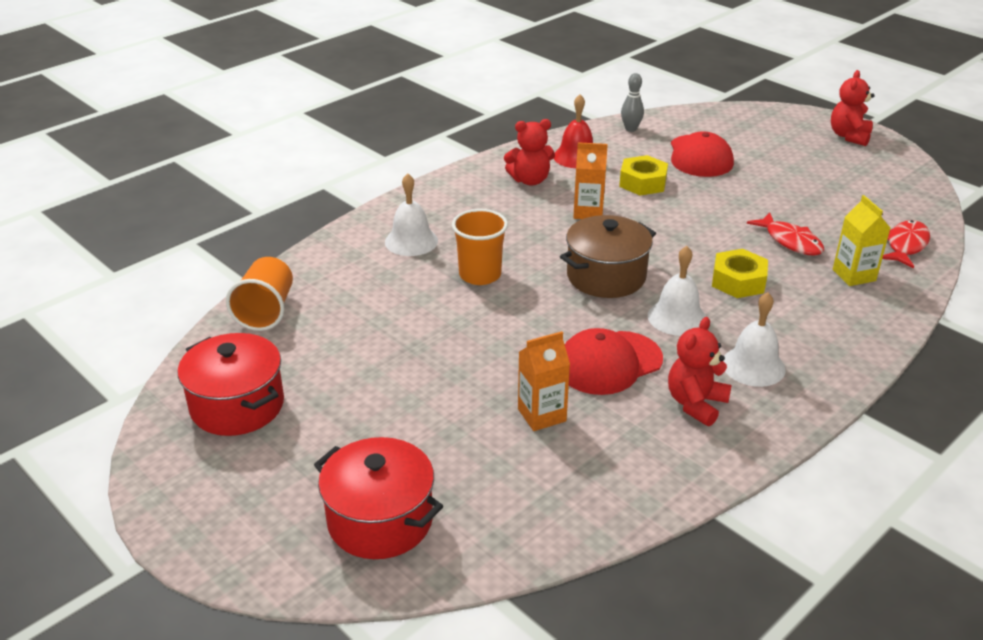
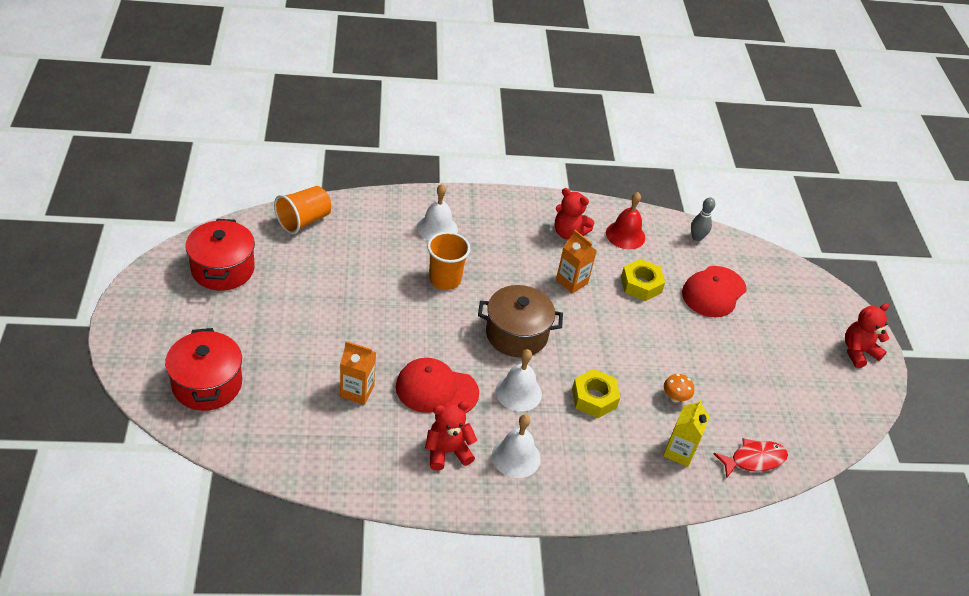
camera: 35 degrees right, 10 degrees up
(790, 241) = (675, 397): red fish -> orange mushroom

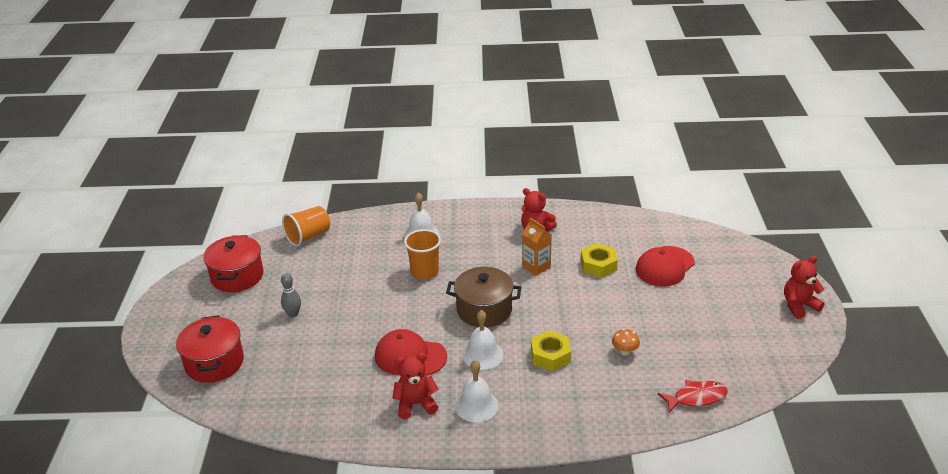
camera: 10 degrees right, 10 degrees down
(357, 391) = (341, 361): orange carton -> none
(625, 235) = (586, 228): red bell -> none
(679, 452) = (626, 394): yellow carton -> none
(697, 237) = (651, 226): grey bowling pin -> grey bowling pin (293, 314)

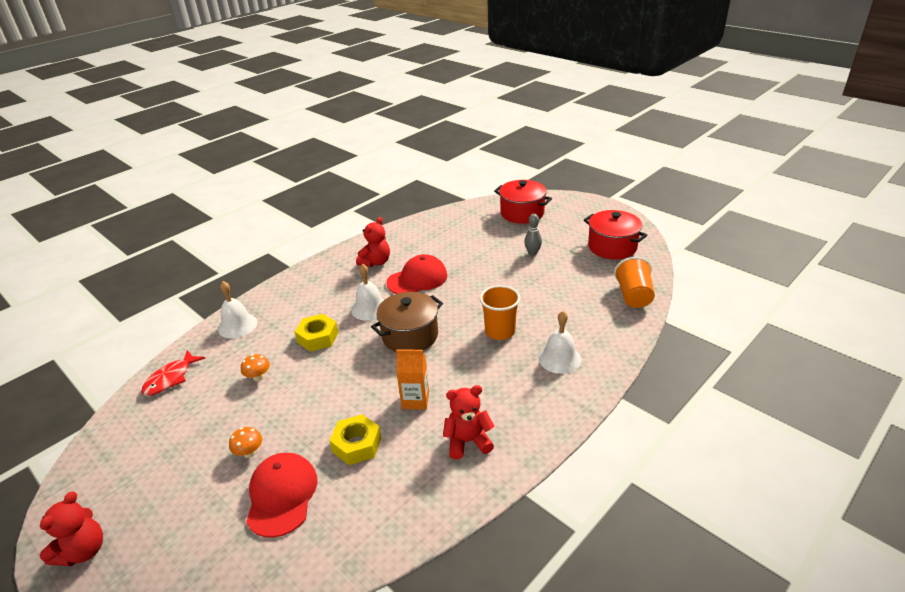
camera: 135 degrees right, 0 degrees up
(476, 405) = (336, 282): white bell -> white bell (237, 325)
(668, 301) = (249, 452): none -> orange mushroom

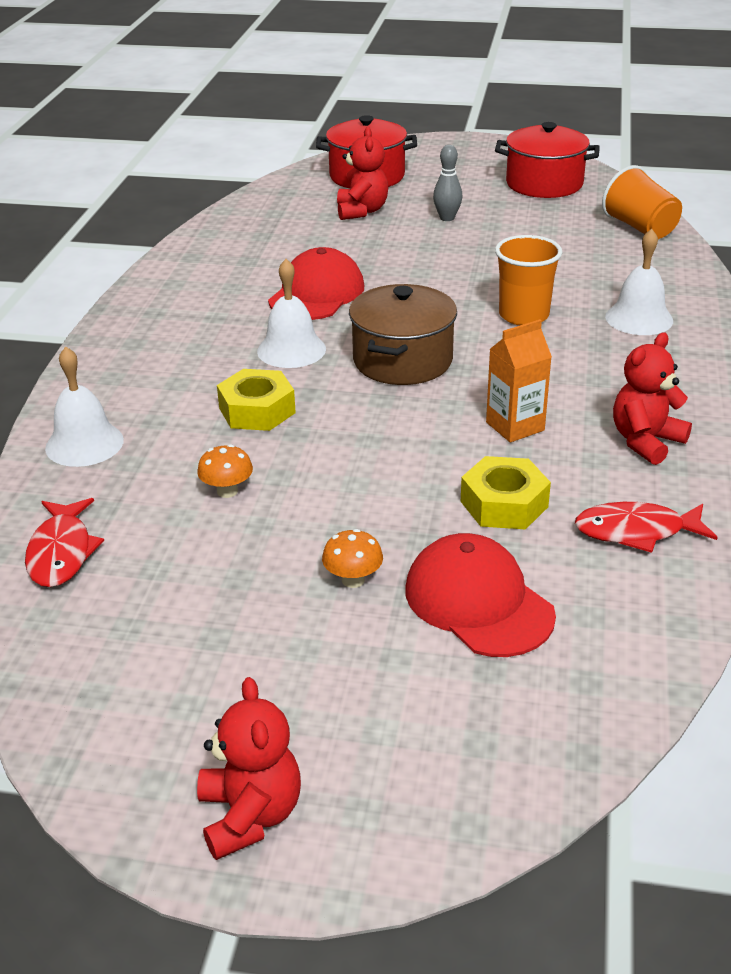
camera: 35 degrees left, 0 degrees up
(376, 262) = (217, 293): red teddy bear -> red teddy bear (361, 211)
(397, 496) = (636, 531): none -> red fish

